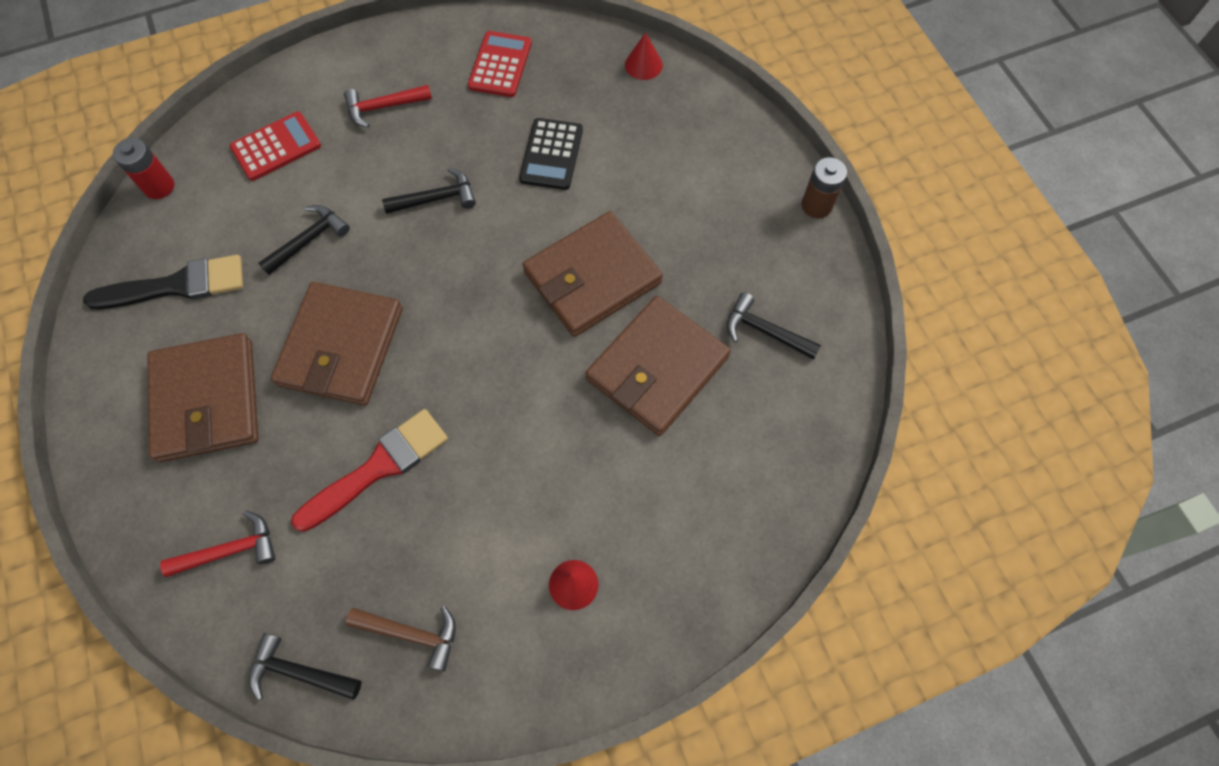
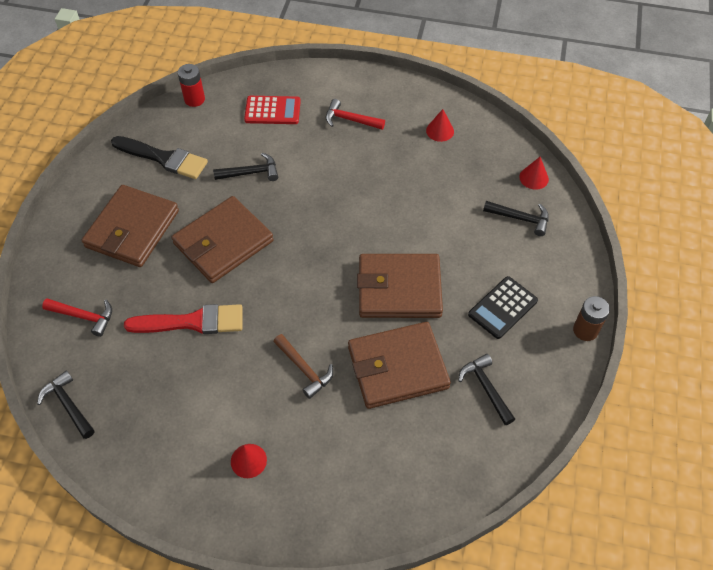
camera: 35 degrees right, 10 degrees down
(411, 634) = (140, 425): brown hammer -> brown hammer (304, 369)
(436, 198) = (341, 189): black hammer -> black hammer (520, 218)
(500, 65) = (440, 131): red calculator -> red cone
(551, 154) = (431, 201): black calculator -> black calculator (503, 308)

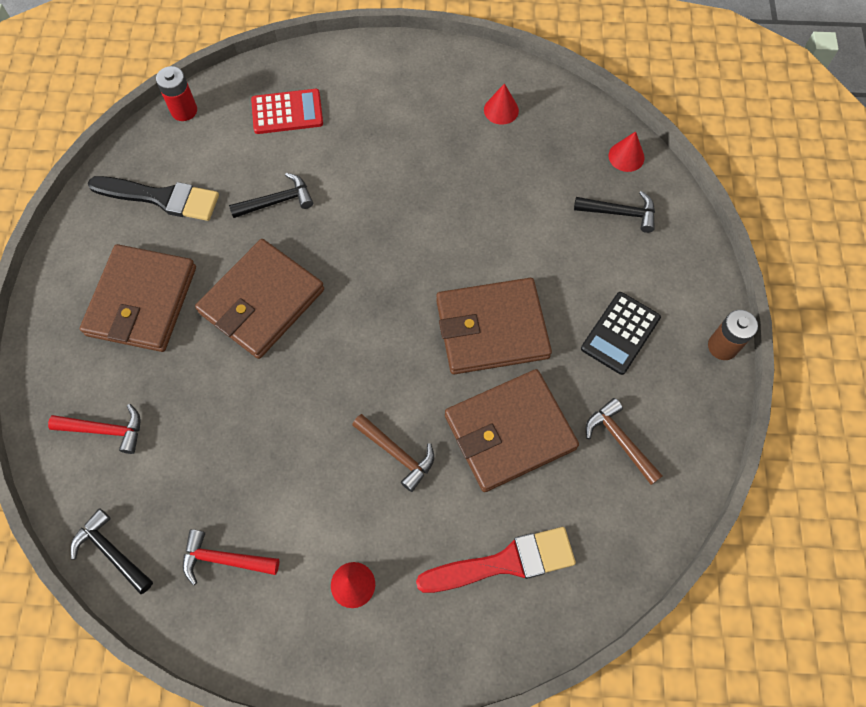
camera: 10 degrees left, 10 degrees up
(192, 322) = (245, 414): red brush -> red brush (505, 562)
(350, 120) = (387, 111): red hammer -> red hammer (224, 559)
(486, 388) = (620, 440): black hammer -> brown hammer

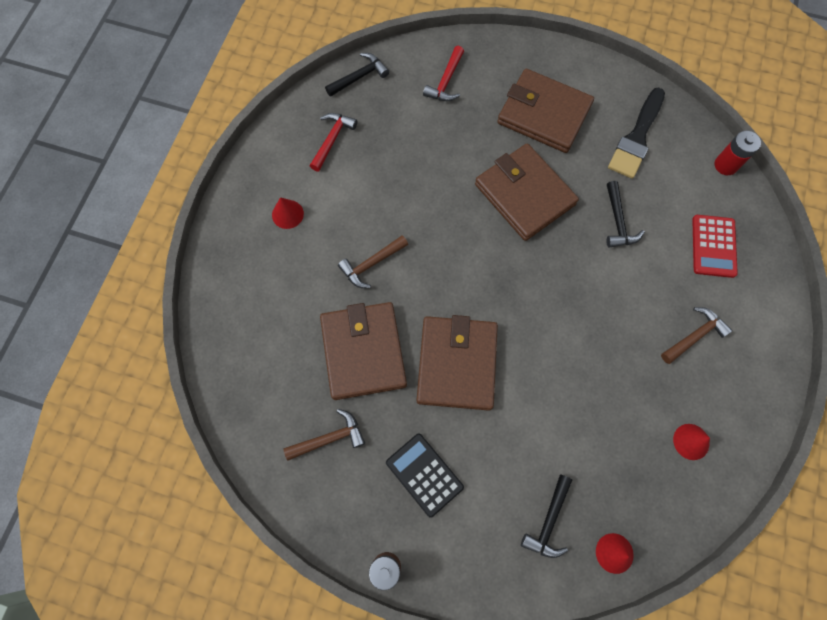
camera: 105 degrees right, 5 degrees up
(393, 118) = (694, 336): none -> brown hammer
(505, 562) = (266, 318): red brush -> none

